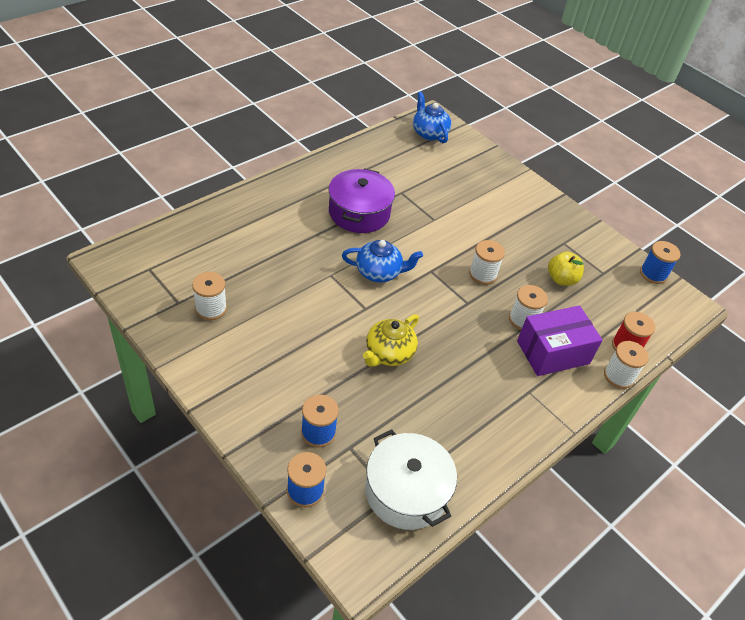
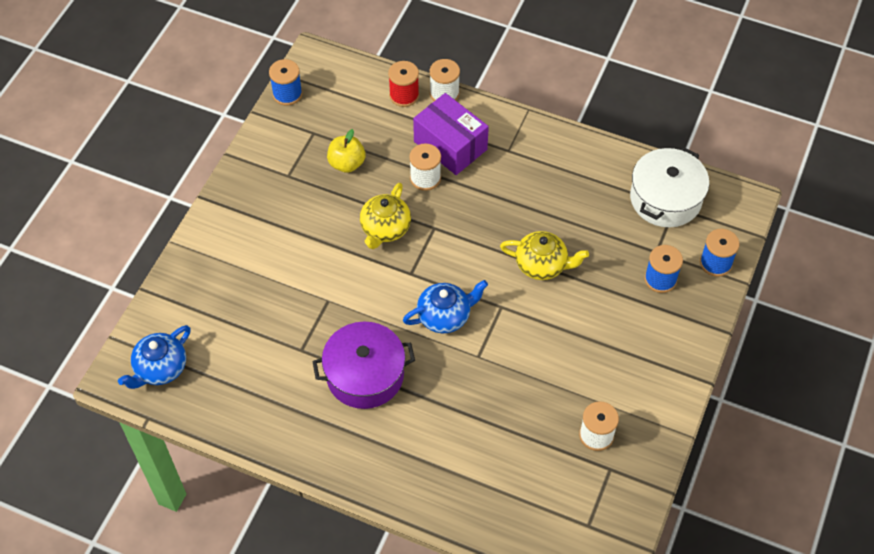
camera: 110 degrees left, 10 degrees up
(379, 272) = (445, 316): blue teapot -> blue teapot turned 90 degrees clockwise
(483, 274) = (385, 228): white spool -> yellow teapot

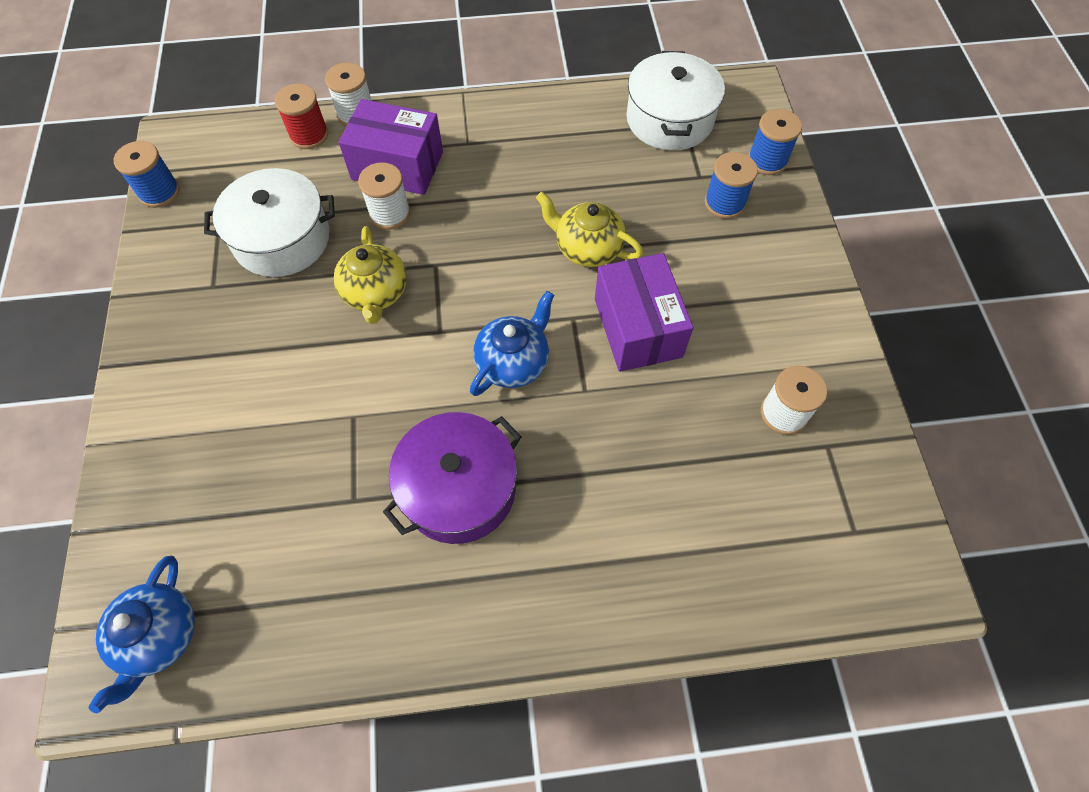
camera: 30 degrees left, 5 degrees up
(347, 163) = (282, 239): yellow apple -> white pot
(539, 334) = (637, 328): none -> purple box
(542, 265) = (587, 248): yellow teapot -> yellow teapot turned 135 degrees counterclockwise

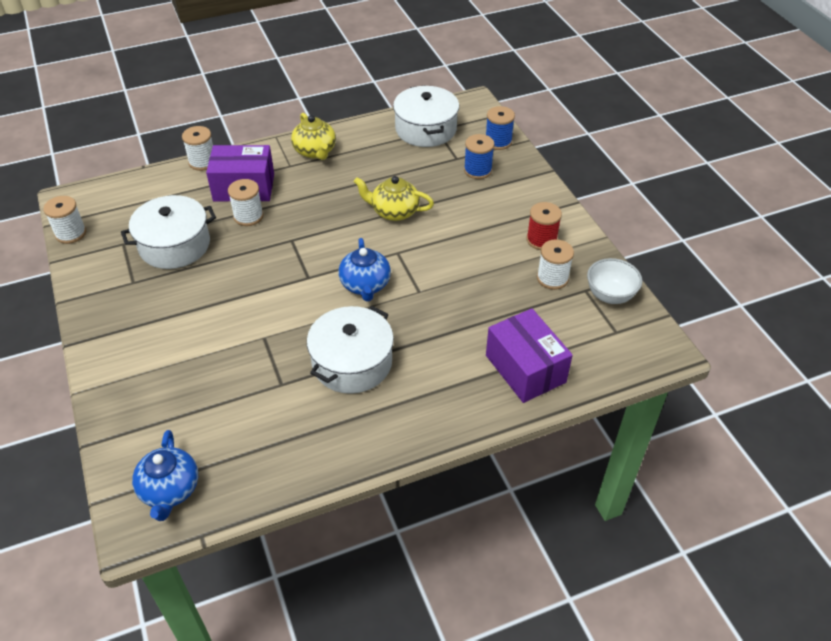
camera: 15 degrees left, 15 degrees down
(159, 192) = (71, 233): blue spool -> white spool
(309, 135) = (172, 180): red spool -> red spool (541, 240)
(375, 293) = (254, 264): yellow teapot -> yellow teapot (315, 151)
(458, 489) = (352, 362): purple pot -> white pot
(513, 362) = (365, 285): blue teapot -> blue teapot turned 150 degrees clockwise
(637, 328) = (442, 250): purple box -> purple box (525, 369)
(862, 464) = (610, 295): none -> white bowl

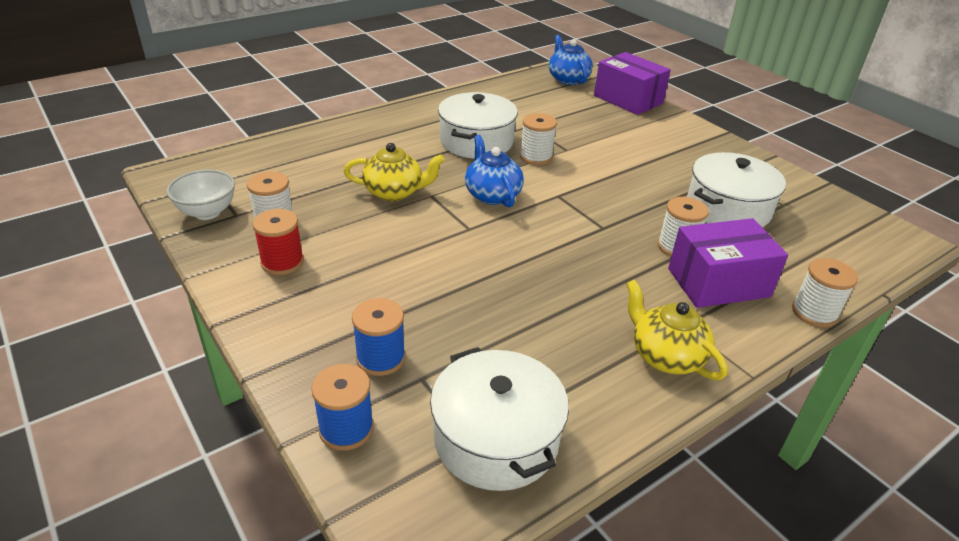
camera: 165 degrees right, 10 degrees down
(71, 233) = (851, 207): white spool -> white spool (536, 157)
(394, 211) = (493, 275): yellow teapot -> yellow teapot (394, 192)
(525, 369) = (314, 150): purple box -> purple box (628, 99)

